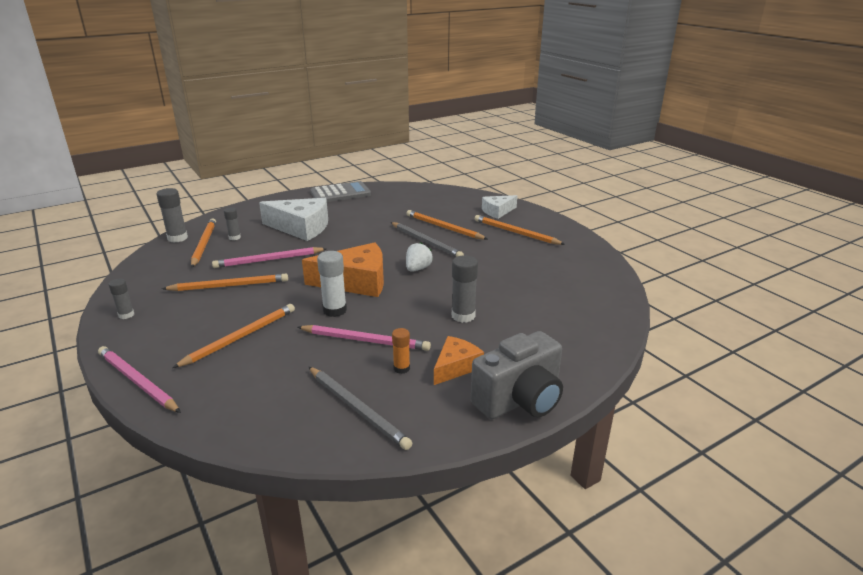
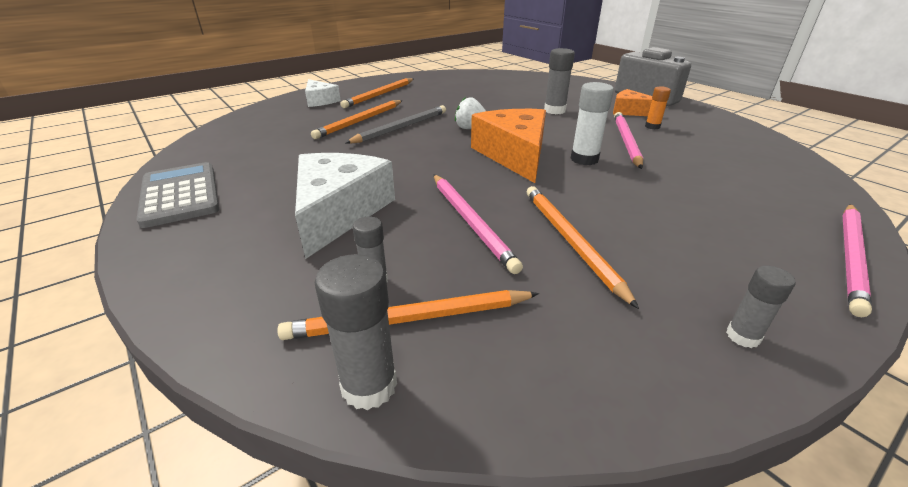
camera: 95 degrees left, 5 degrees up
(240, 337) = (686, 205): orange pencil -> none
(357, 408) = (720, 137): grey pencil -> none

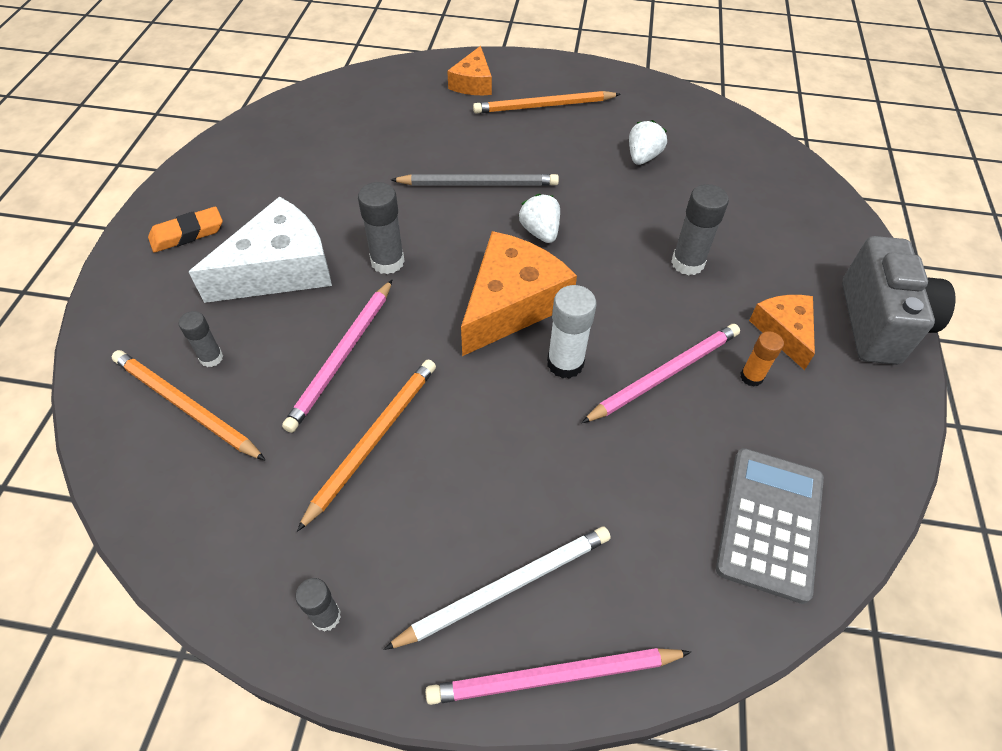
camera: 45 degrees right, 20 degrees up
(180, 195) = (218, 169): grey calculator -> grey calculator (769, 523)
(212, 235) = (187, 234): none -> orange eraser
(320, 100) = (473, 83): white cheese -> orange cheese
(360, 121) = (459, 147): orange pencil -> none
(369, 386) = (113, 430): grey glue stick -> grey glue stick (387, 262)
(464, 92) = (642, 157): none -> white strawberry
(759, 245) = (505, 587): none -> white pencil

